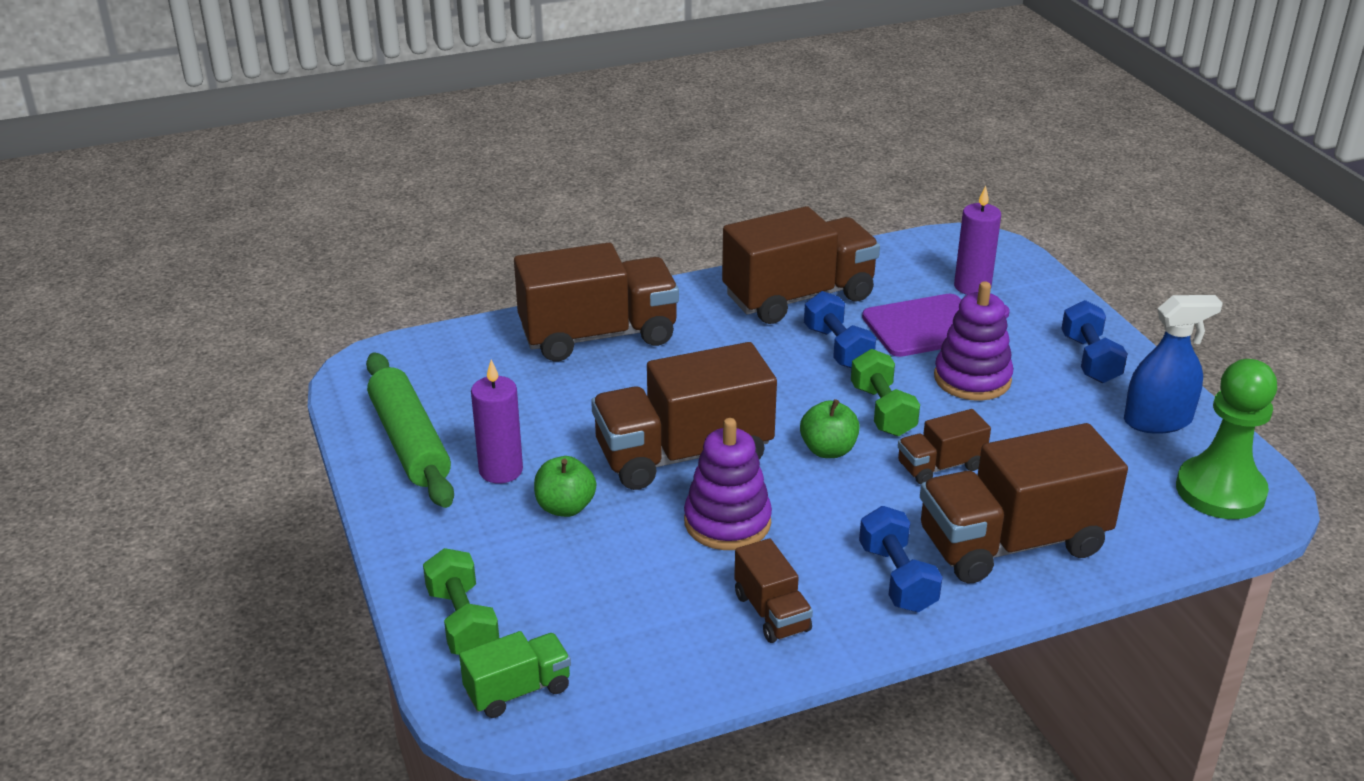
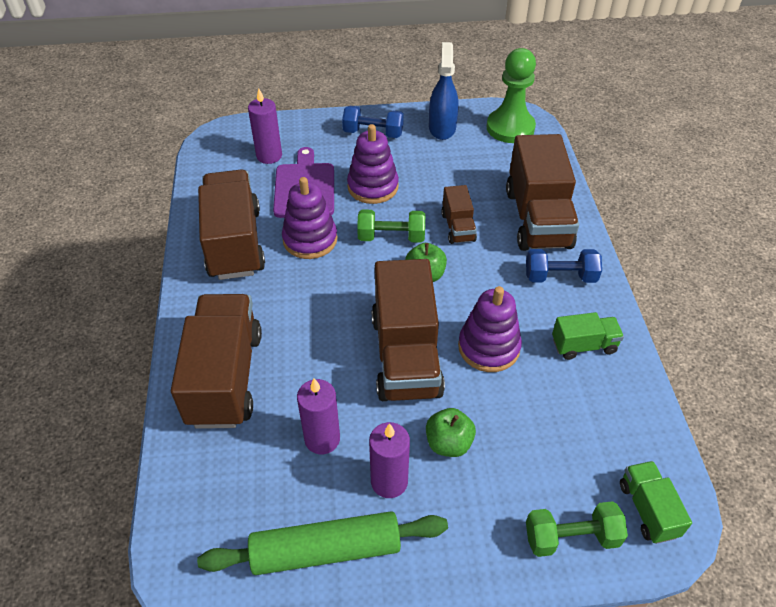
camera: 75 degrees left, 15 degrees up
(541, 415) = (322, 439): none -> purple candle
(772, 612) = (583, 345): brown truck -> green truck
(837, 348) = (310, 239): blue dumbbell -> purple stacking toy

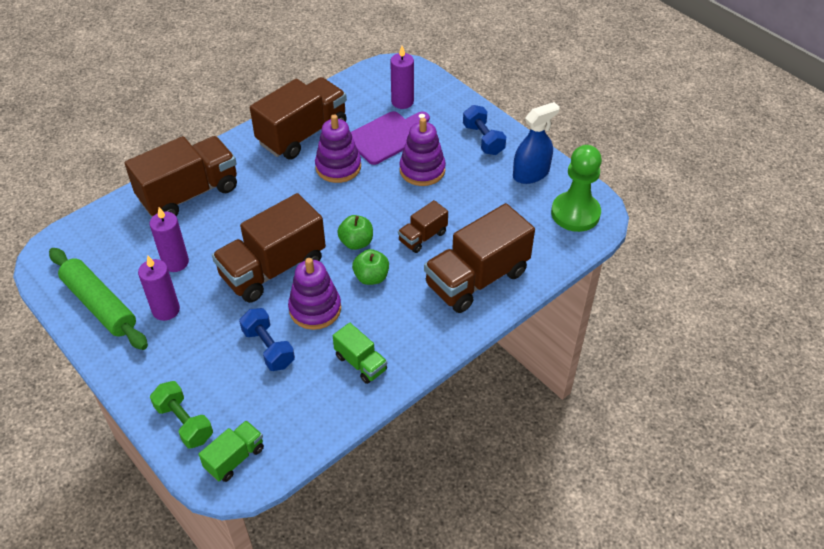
camera: 55 degrees right, 0 degrees up
(391, 237) = (378, 206): green dumbbell -> none
(448, 443) = (215, 325): green apple -> green apple (371, 277)
(560, 277) = (422, 320): blue dumbbell -> blue dumbbell (268, 348)

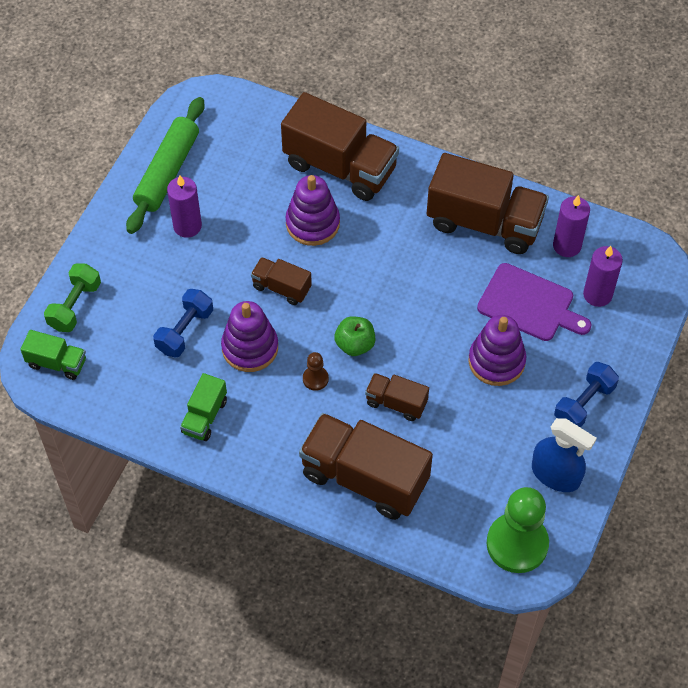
camera: 65 degrees right, 10 degrees up
(175, 262) = (247, 203): purple candle -> purple candle (567, 245)
(273, 269) = (281, 288): brown truck -> brown truck, size x0.50
(338, 167) = (454, 279): purple stacking toy -> purple stacking toy (312, 223)
(371, 277) = (315, 379): green apple -> brown pawn

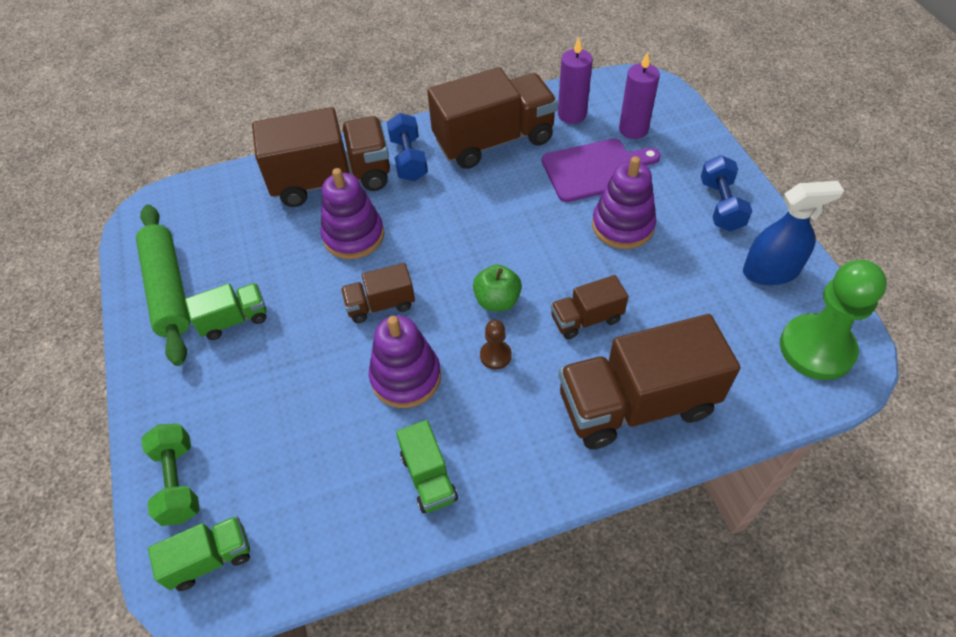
camera: 40 degrees left, 5 degrees down
(185, 331) = (325, 413): blue dumbbell -> blue dumbbell (408, 159)
(187, 226) = (234, 320): purple candle -> green truck

